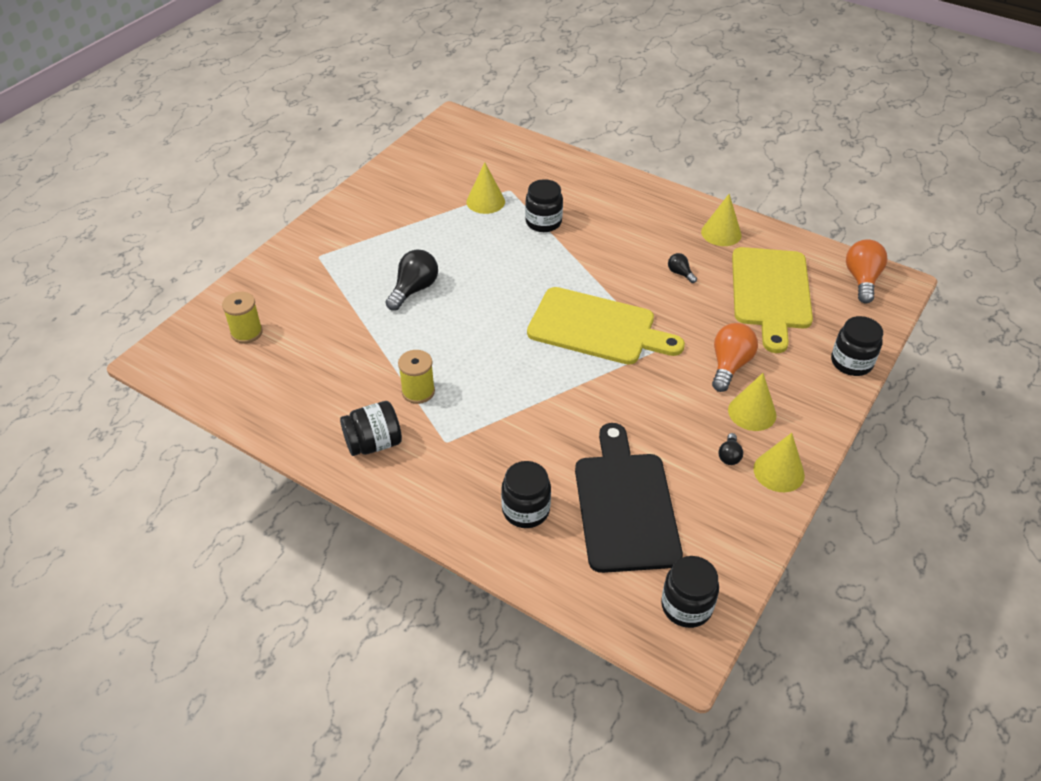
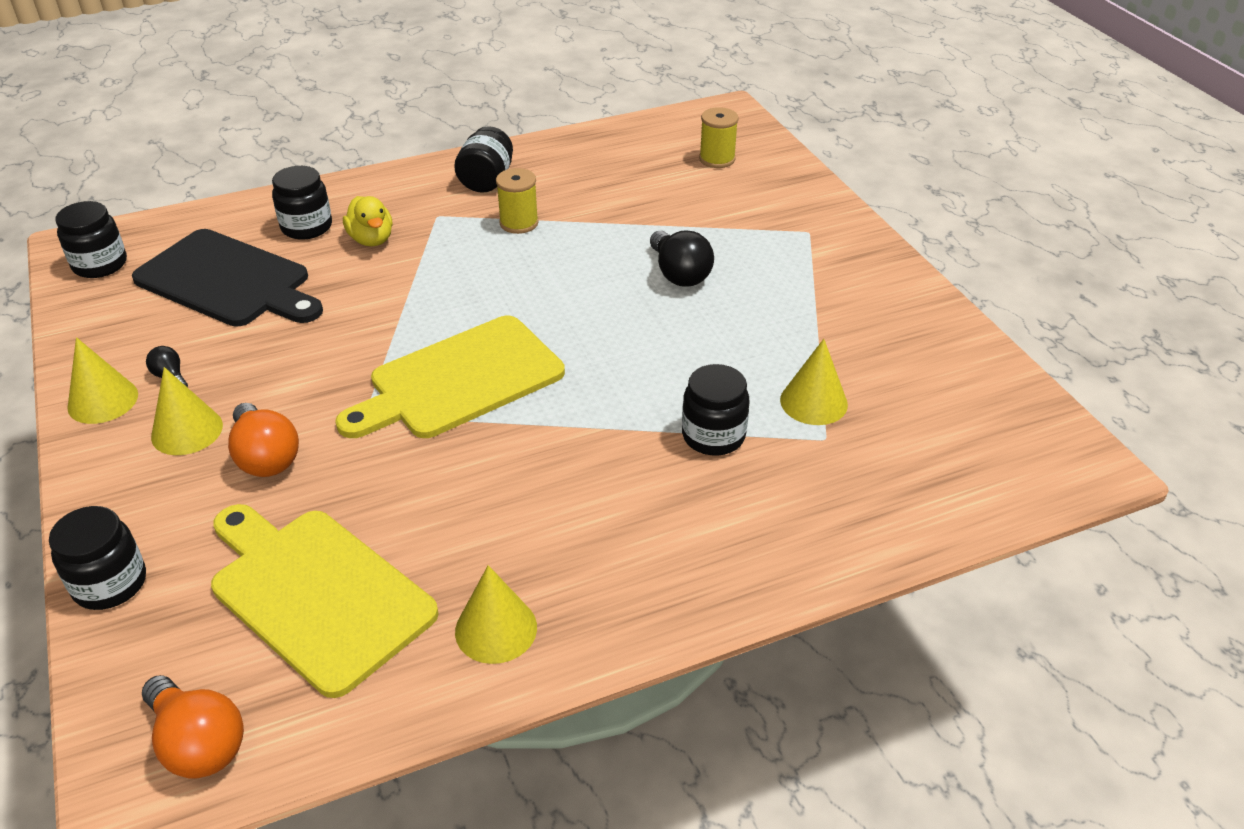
camera: 125 degrees right, 5 degrees down
(507, 459) = (371, 239): none -> yellow duck
(680, 273) = (464, 516): black light bulb -> none

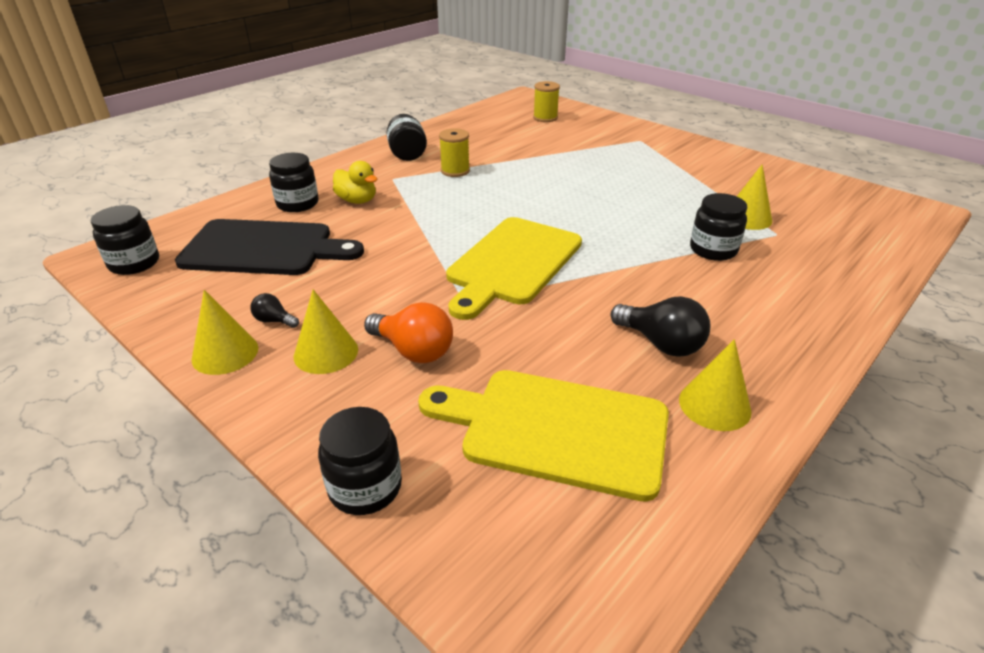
camera: 25 degrees left, 5 degrees down
(198, 743) = (579, 585): orange light bulb -> none
(679, 274) = (590, 175): black light bulb -> black light bulb (661, 343)

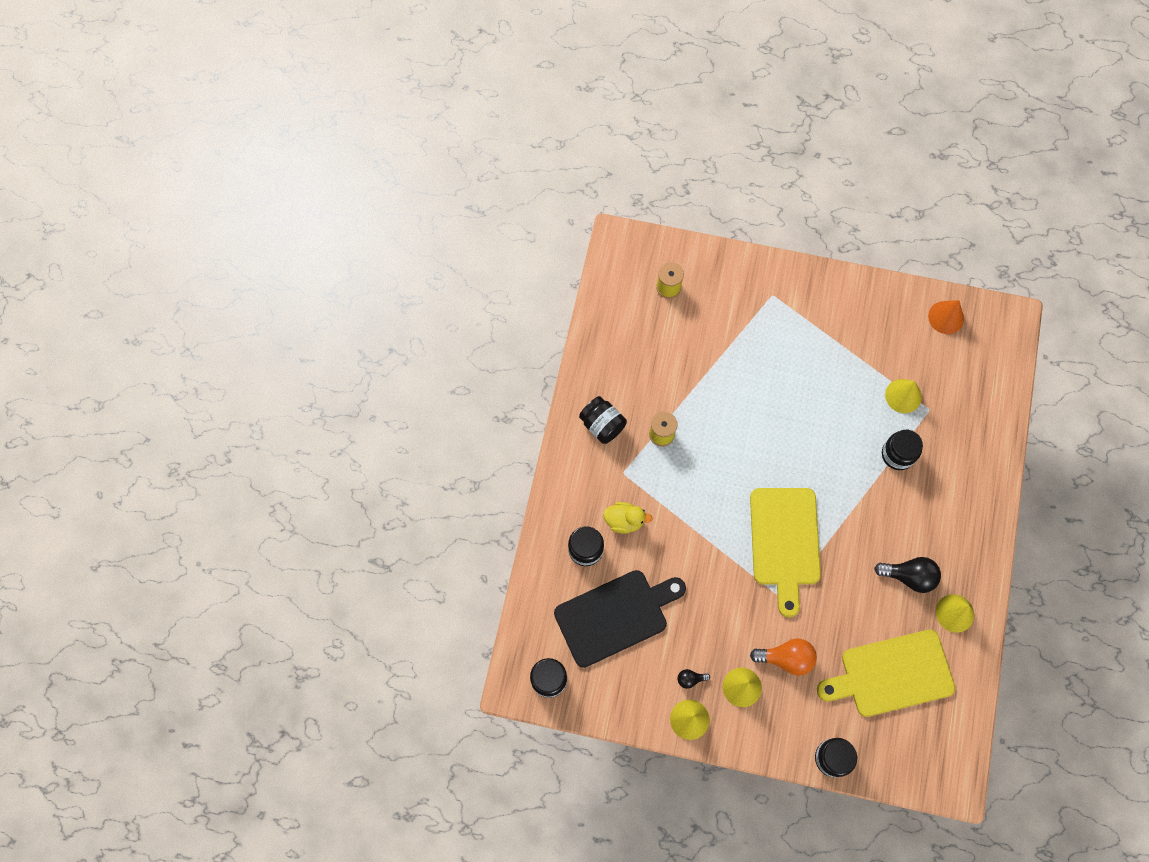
camera: 30 degrees left, 35 degrees up
(832, 190) = (946, 317): none -> orange cone

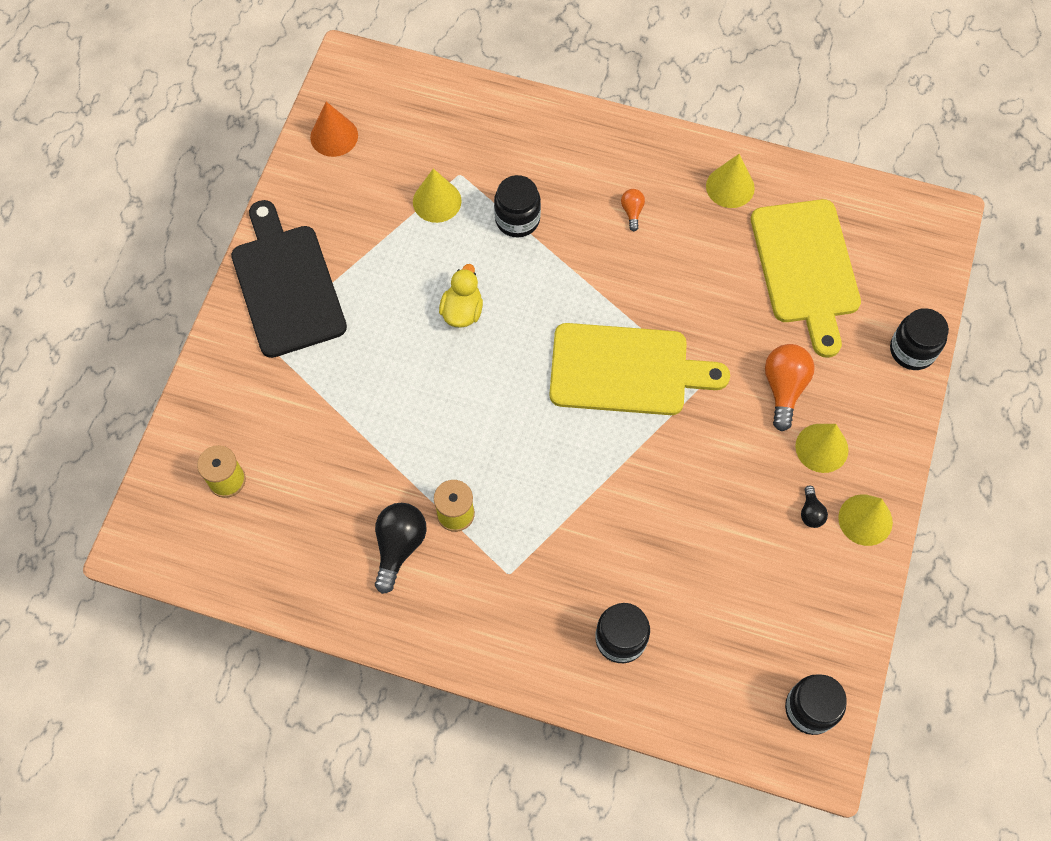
camera: 85 degrees left, 5 degrees down
(602, 425) = (432, 597): black jar -> none
(615, 616) = (720, 605): black cutting board -> black cutting board (286, 285)
(624, 521) = (581, 579): yellow duck -> yellow duck (462, 311)
(909, 576) = (681, 230): black light bulb -> black light bulb (399, 546)
(919, 538) = (632, 211): none -> orange light bulb

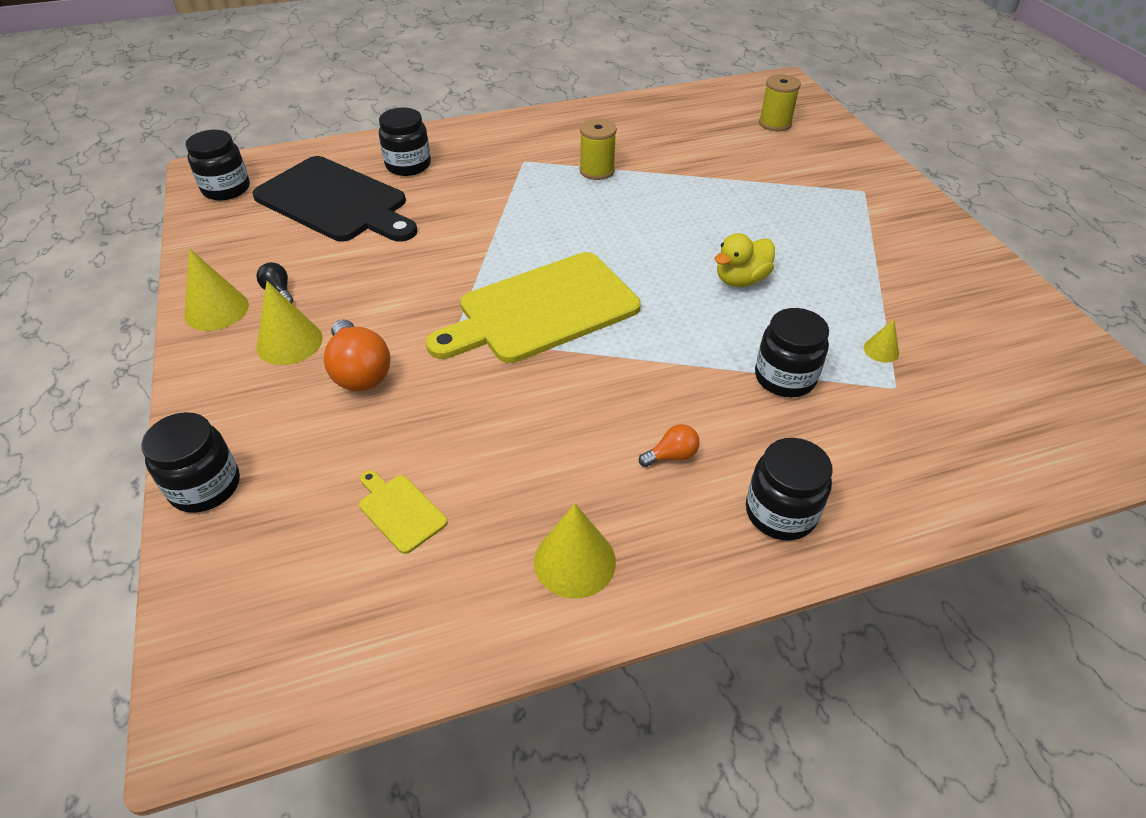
camera: 145 degrees right, 20 degrees down
(286, 285) = (904, 227): black cutting board -> black cutting board (335, 202)
(334, 136) = (1057, 352): orange cone -> none
(399, 546) = (618, 143): black light bulb -> none
(437, 201) = (881, 350): yellow cone -> yellow cone, size x0.53
(462, 311) = (741, 279): yellow duck -> yellow duck turned 75 degrees clockwise
(604, 148) = (780, 512): none -> black jar
(632, 211) = (672, 455): orange light bulb -> orange light bulb turned 75 degrees counterclockwise
(806, 268) = (400, 511): yellow cutting board -> yellow cutting board, size x0.41

